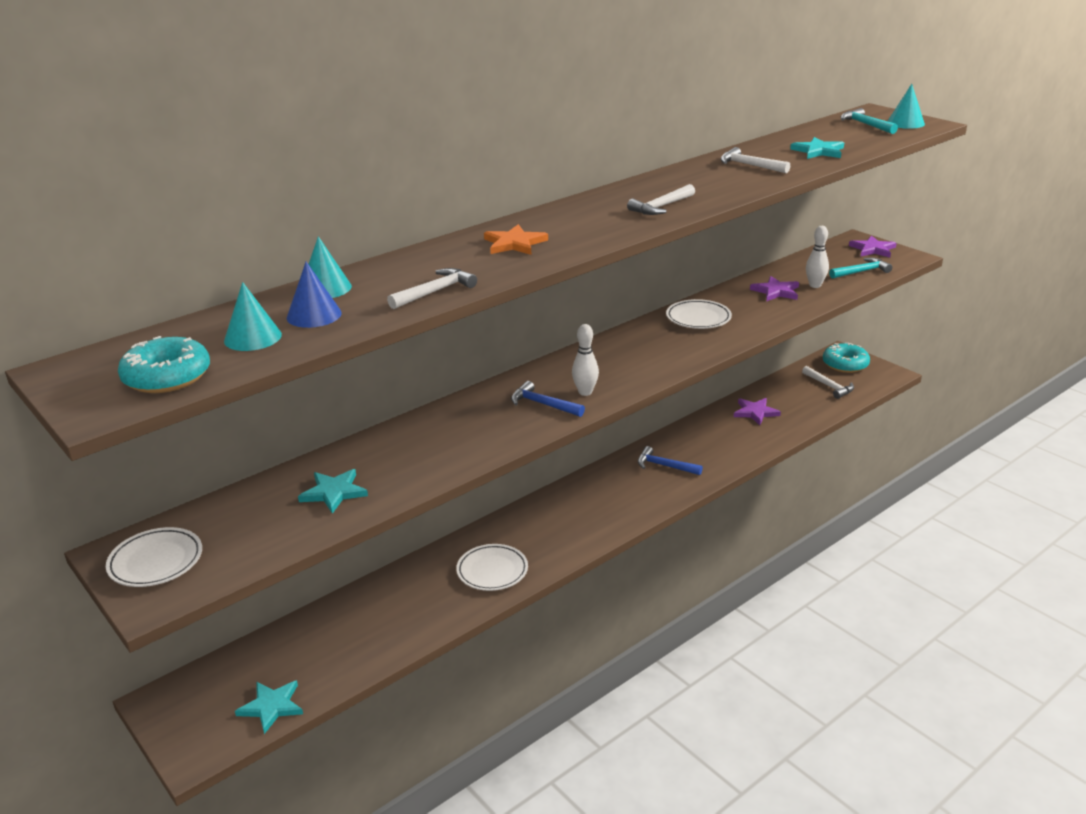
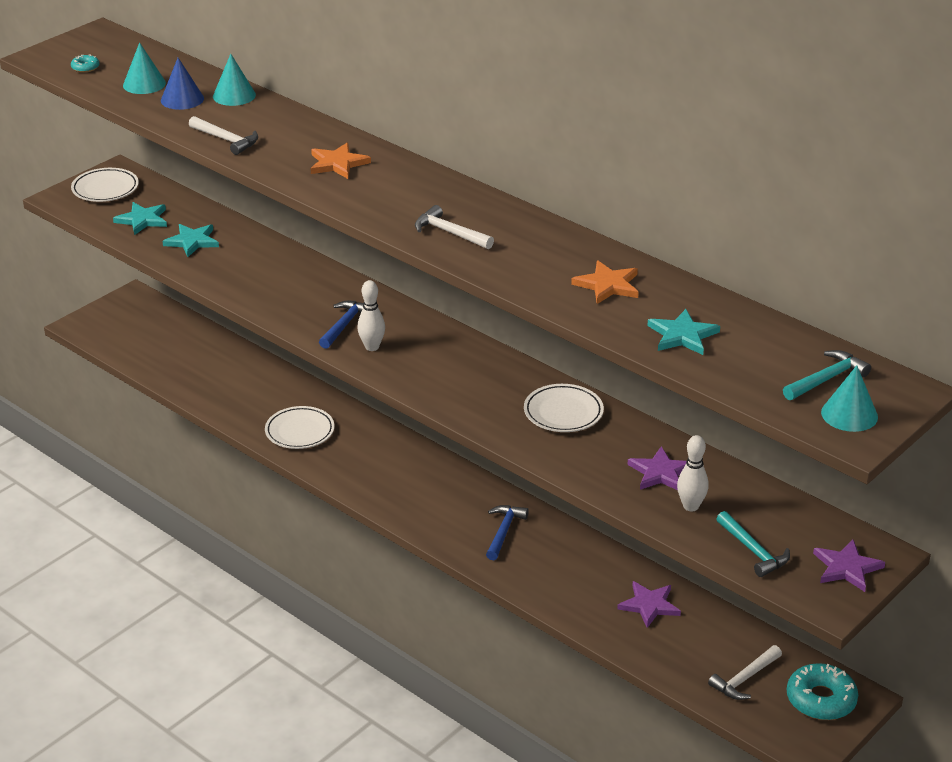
camera: 80 degrees right, 5 degrees up
(167, 377) = (85, 67): turquoise donut -> turquoise donut, size x0.47
(271, 706) = (127, 347): turquoise star -> turquoise star (142, 220)
(749, 165) = (607, 285): white hammer -> orange star

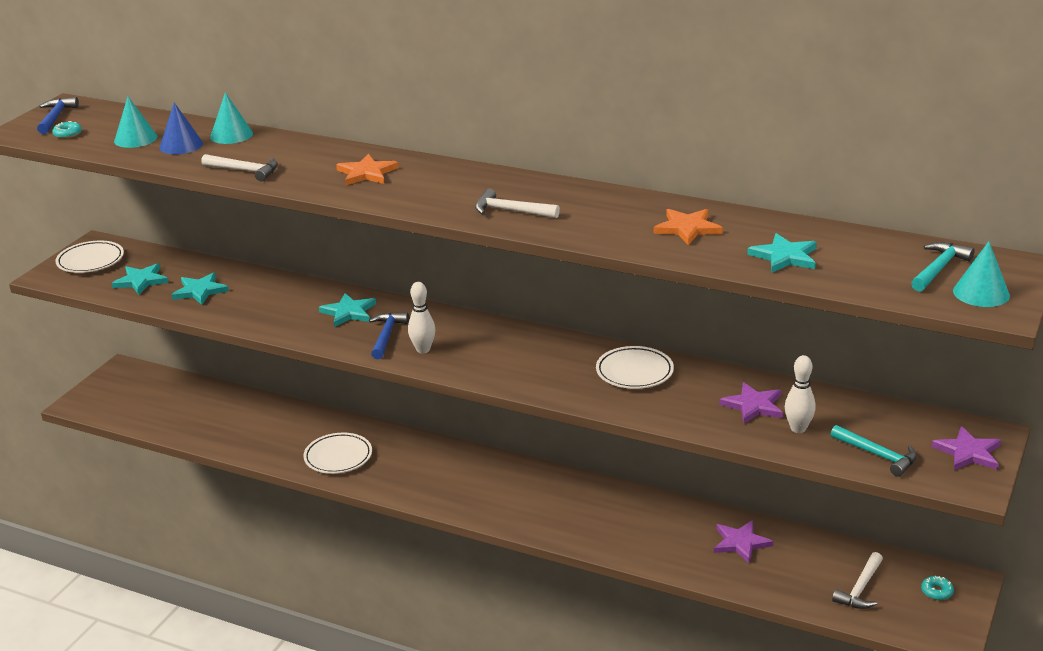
camera: 15 degrees left, 5 degrees down
(320, 292) = (348, 312): none -> turquoise star
(503, 532) = (574, 506): blue hammer -> blue hammer (55, 117)
(821, 699) = (936, 592): turquoise donut -> turquoise donut, size x0.47

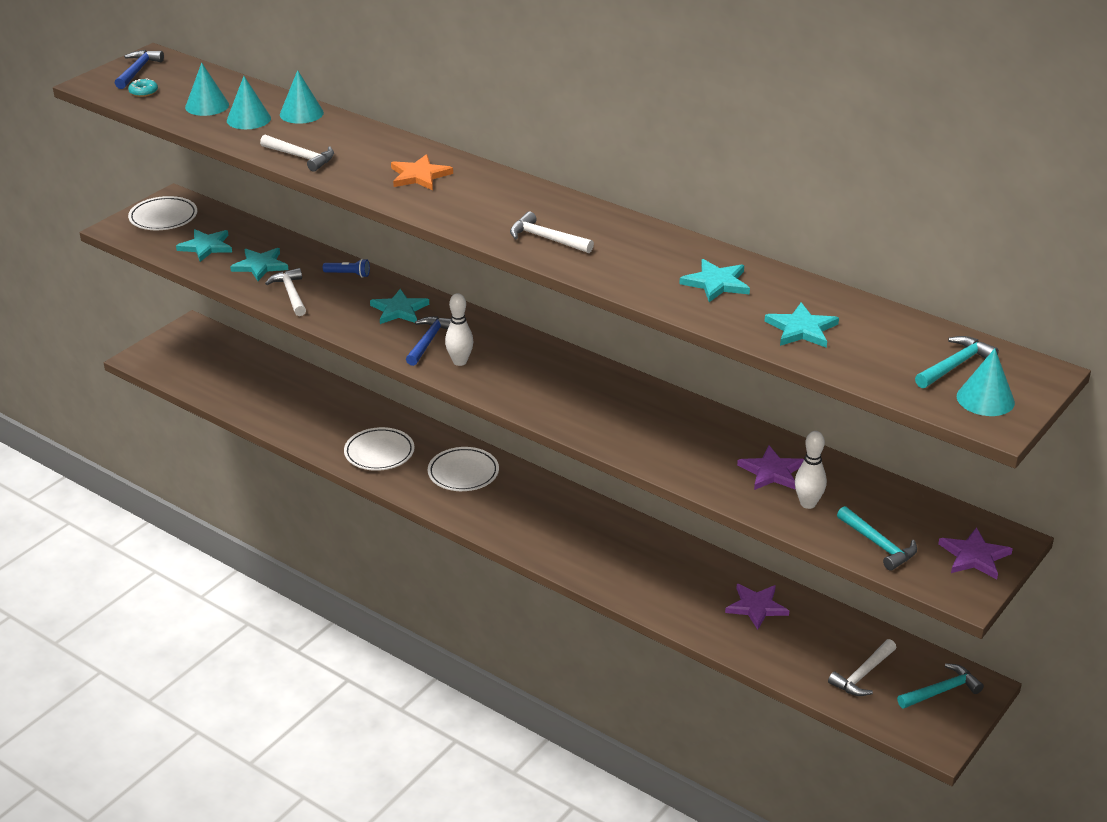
camera: 10 degrees right, 5 degrees up
(181, 145) = (248, 119): blue cone -> turquoise cone
(238, 311) = (291, 294): none -> white hammer
(289, 288) = (348, 274): none -> blue flashlight
(634, 372) = (664, 417): white plate -> white plate (463, 473)
(687, 228) = (716, 283): orange star -> turquoise star
(936, 592) = (941, 691): turquoise donut -> turquoise hammer

